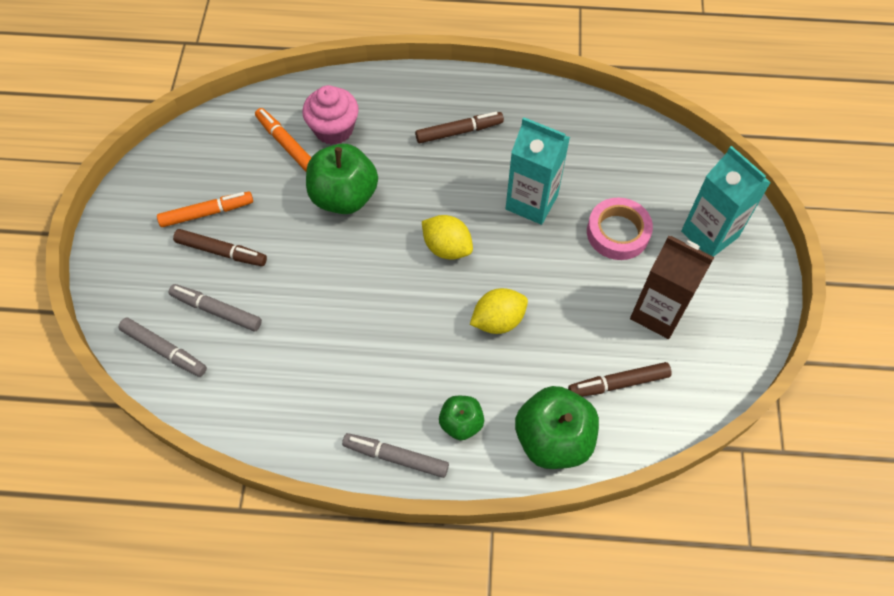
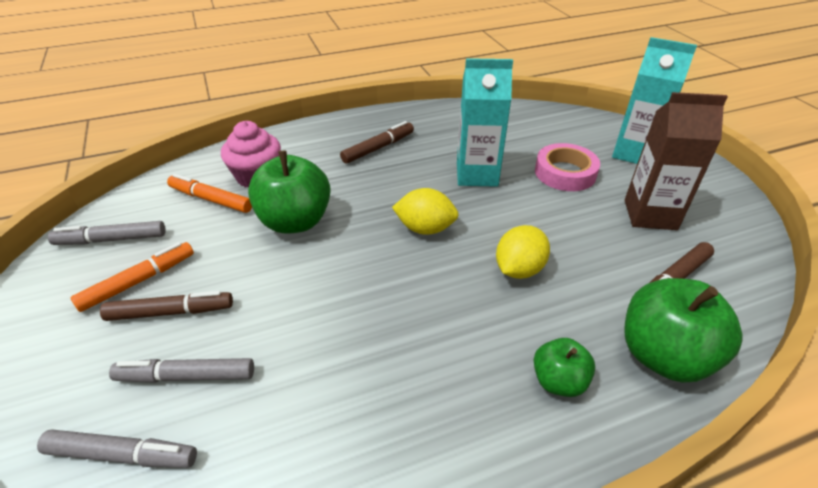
camera: 25 degrees left, 20 degrees down
(396, 457) = (513, 455): grey marker -> grey marker (111, 239)

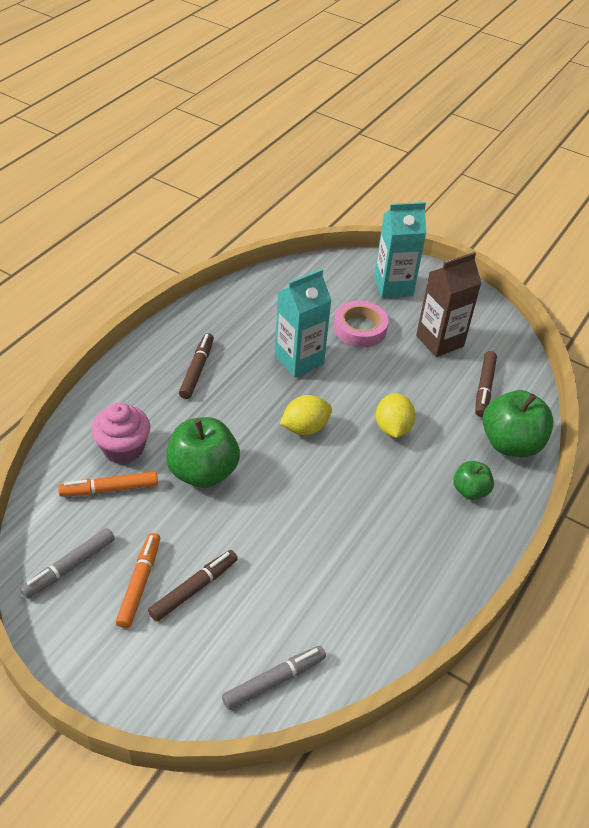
camera: 40 degrees left, 5 degrees up
(186, 376) = (257, 618): grey marker -> none

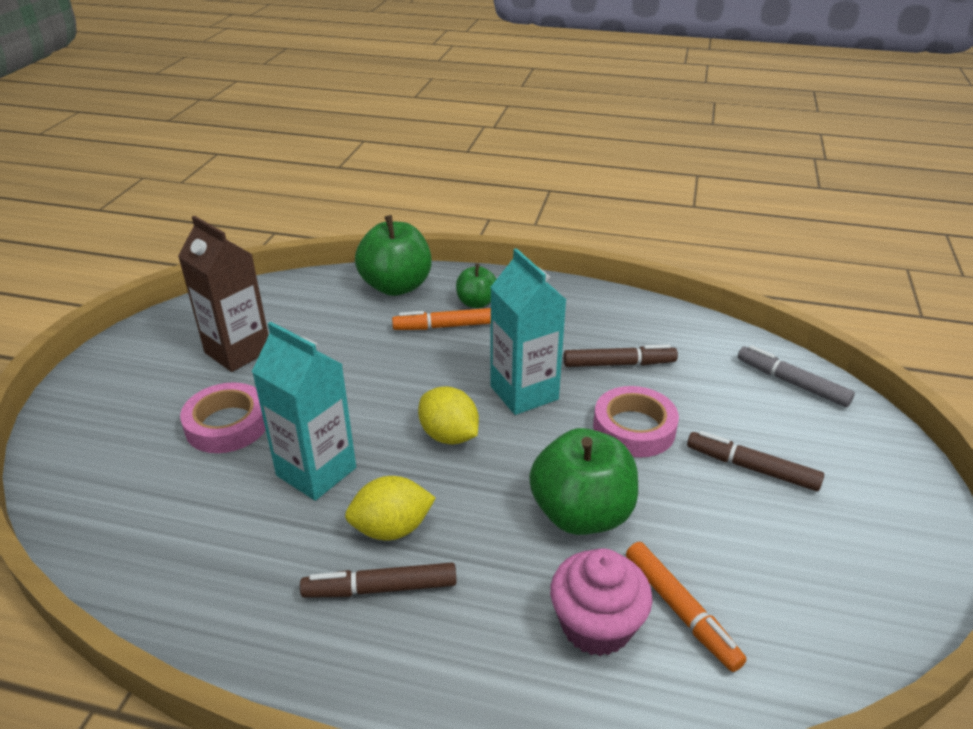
camera: 105 degrees left, 10 degrees down
(69, 567) = (831, 602): grey marker -> none
(140, 583) = (787, 519): orange marker -> orange marker (446, 326)
(267, 534) = (634, 428): none -> pink tape
(392, 428) = (413, 365): yellow lemon -> yellow lemon (392, 528)
(393, 286) = (119, 409): turquoise carton -> turquoise carton (524, 393)
(484, 388) = (315, 310): brown marker -> brown marker (619, 364)

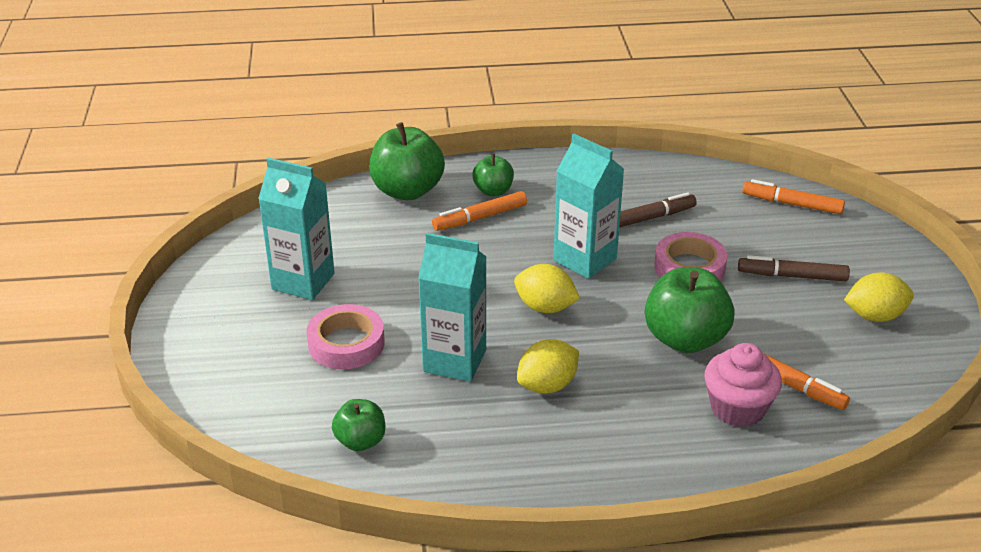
camera: 20 degrees left, 0 degrees up
(156, 538) = (360, 441): none -> green apple
(238, 352) = (303, 281): brown carton -> turquoise carton
(380, 588) = (568, 427): brown marker -> none
(791, 383) = (792, 204): grey marker -> orange marker
(836, 546) = (874, 316): none -> yellow lemon

